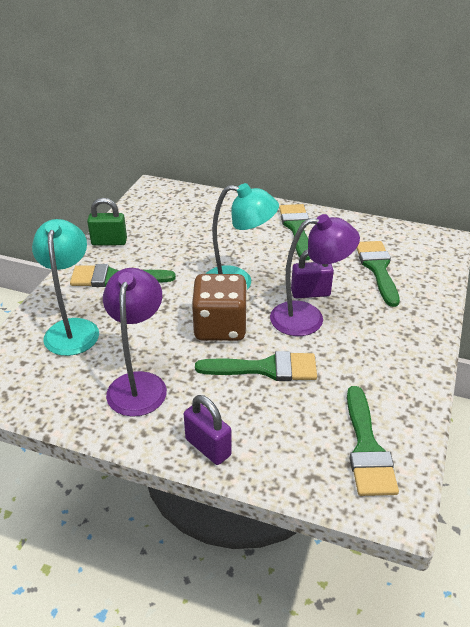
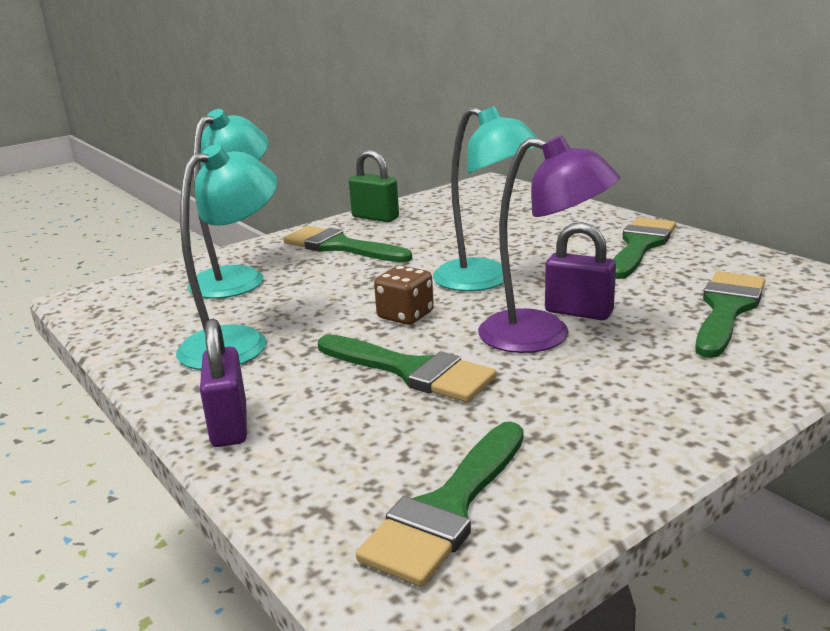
camera: 35 degrees right, 15 degrees down
(139, 384) = (237, 341): purple lamp -> turquoise lamp
(220, 327) = (405, 315): brown dice -> brown dice, size x0.57

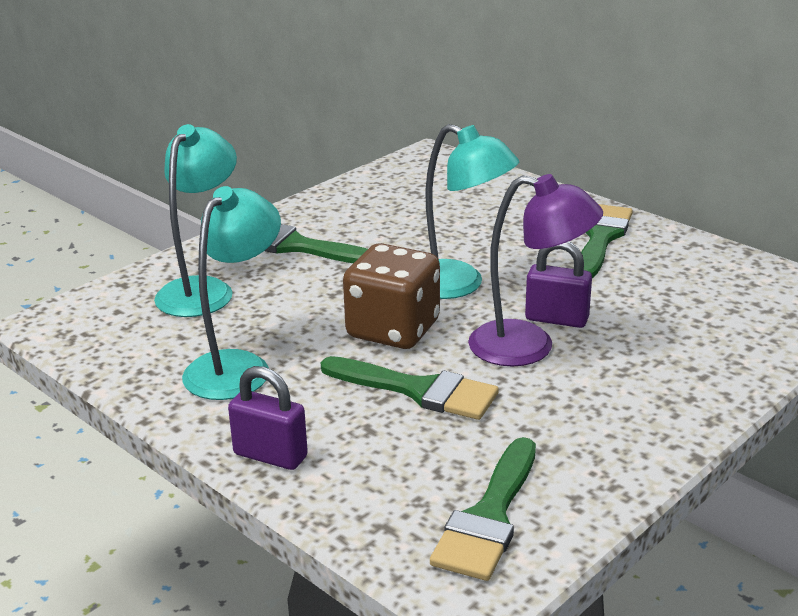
camera: 10 degrees left, 5 degrees up
(229, 426) = (270, 455): purple padlock -> purple padlock turned 45 degrees counterclockwise
(375, 217) = (320, 206): green padlock -> none
(405, 315) = (393, 329): brown dice -> brown dice, size x1.76
(727, 309) = (689, 311): green brush -> none

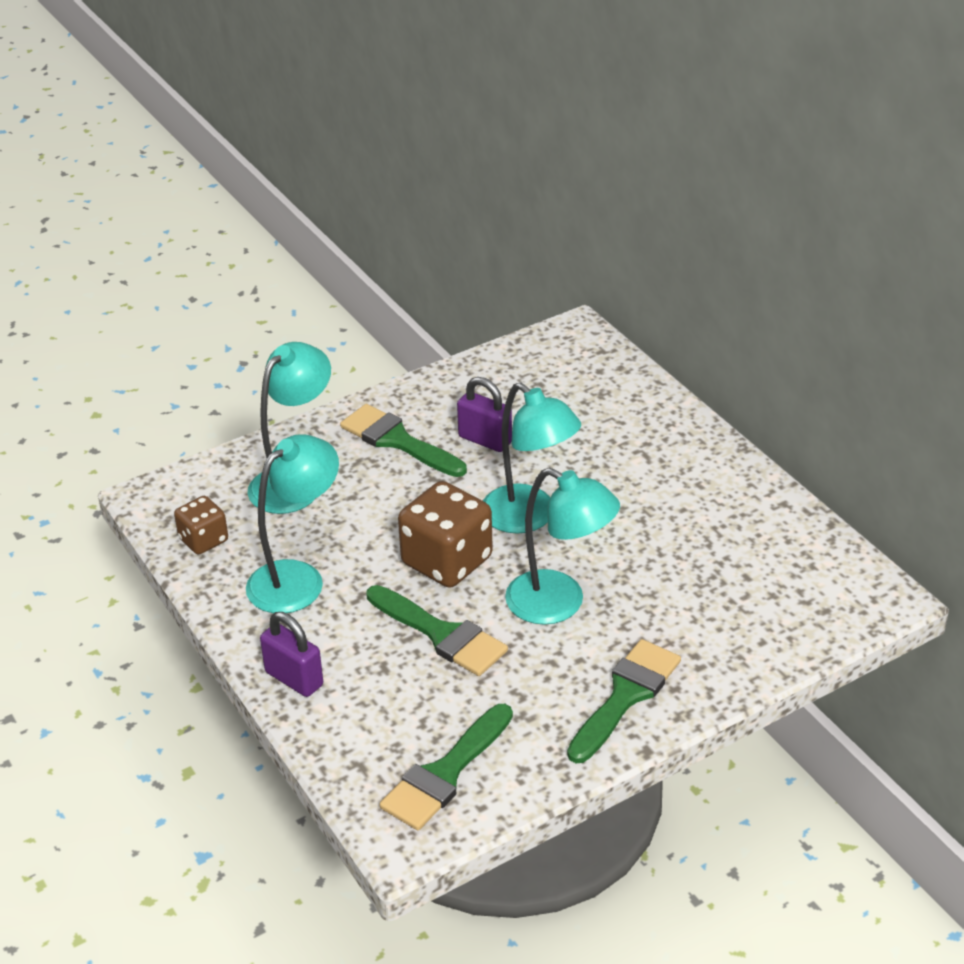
camera: 15 degrees right, 10 degrees up
(119, 349) = (203, 540): none -> brown dice
(529, 347) = (559, 604): purple lamp -> turquoise lamp
(556, 319) = (600, 576): purple padlock -> purple padlock (485, 440)
(601, 238) = (694, 480): green brush -> green brush (626, 696)

